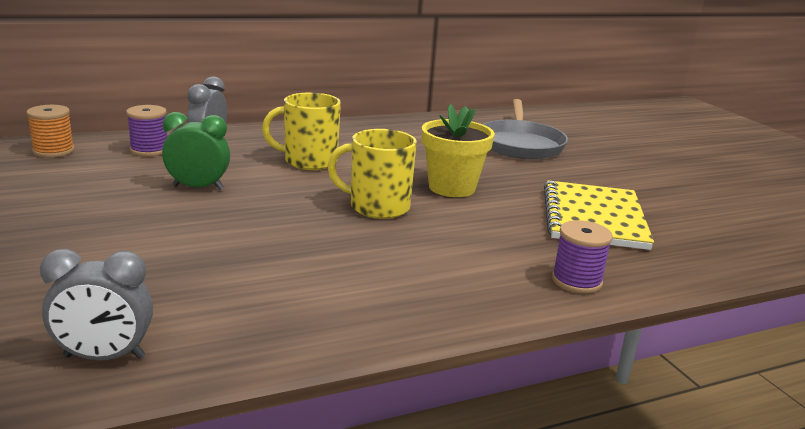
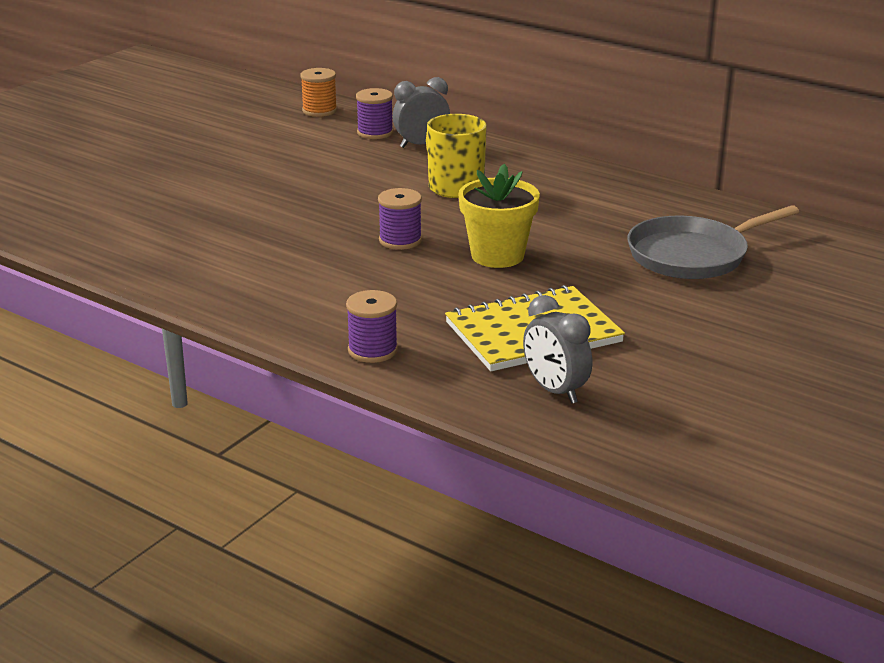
camera: 60 degrees right, 5 degrees up
(104, 357) = (80, 238): grey clock -> grey clock (555, 391)
(198, 187) = (332, 173): green clock -> none
(378, 207) = (400, 240): yellow mug -> purple spool

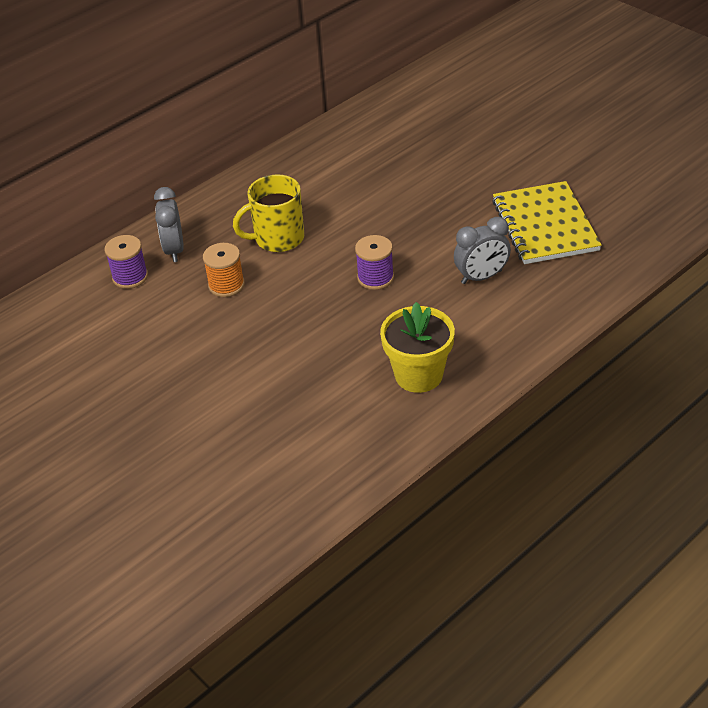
camera: 75 degrees left, 15 degrees up
(319, 110) = (50, 311): orange spool -> orange spool (226, 285)
(373, 350) = (560, 305): purple spool -> none
(497, 255) = (417, 229): yellow flower pot -> yellow flower pot (418, 375)
(555, 391) = (626, 225): grey clock -> grey clock (481, 277)
(692, 255) = (441, 138): grey pan -> none

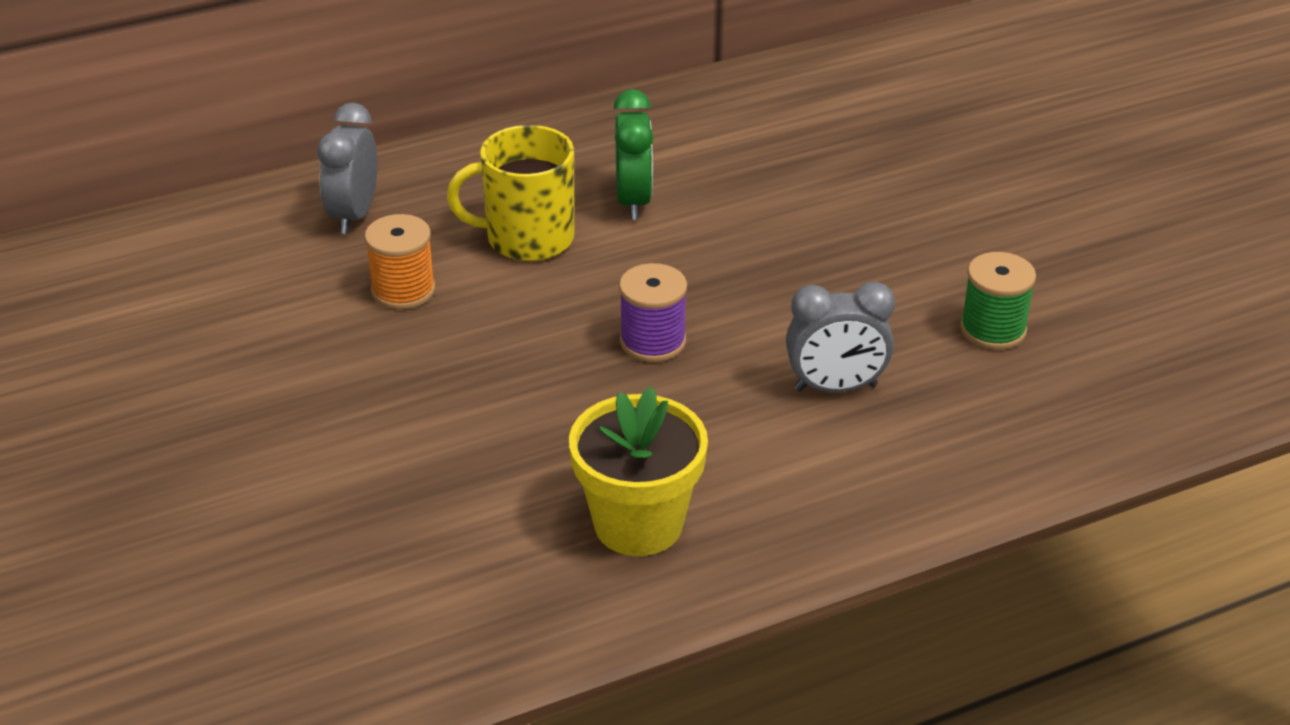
camera: 15 degrees right, 5 degrees down
(130, 277) = (261, 239): purple spool -> none
(324, 203) = (633, 201): none -> green clock
(545, 225) = (993, 330): yellow notebook -> green spool

